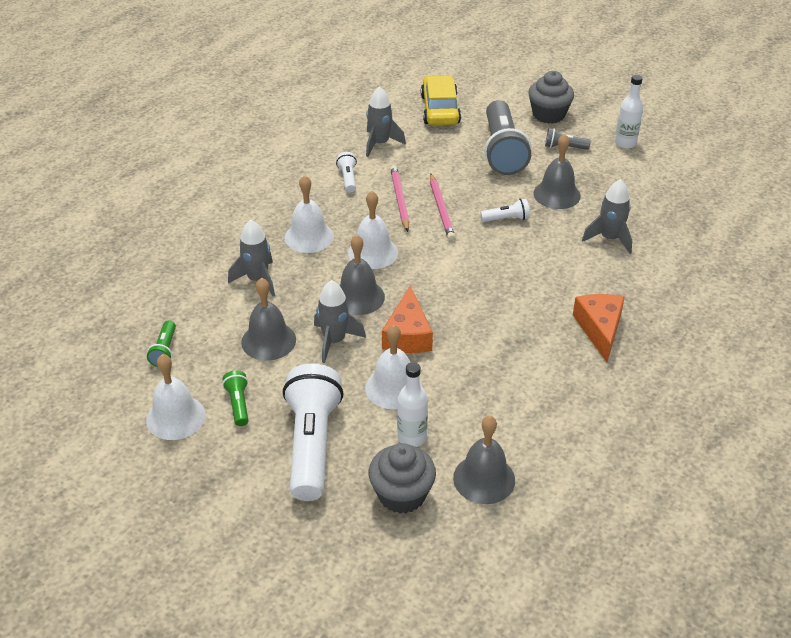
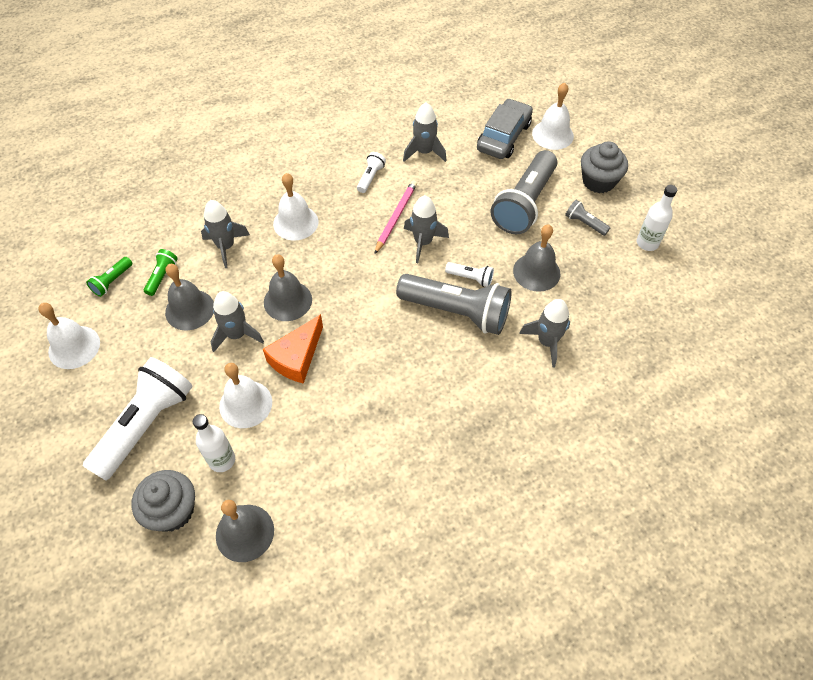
camera: 30 degrees right, 15 degrees up
(238, 404) = (124, 358): green flashlight -> green flashlight (162, 276)
(373, 252) = (333, 261): white bell -> white bell (552, 134)
(440, 109) = (503, 136): yellow car -> grey car
(441, 209) = (423, 242): pink pencil -> grey rocket
(517, 247) = (456, 312): none -> grey flashlight
(599, 329) = (460, 434): orange cheese -> none

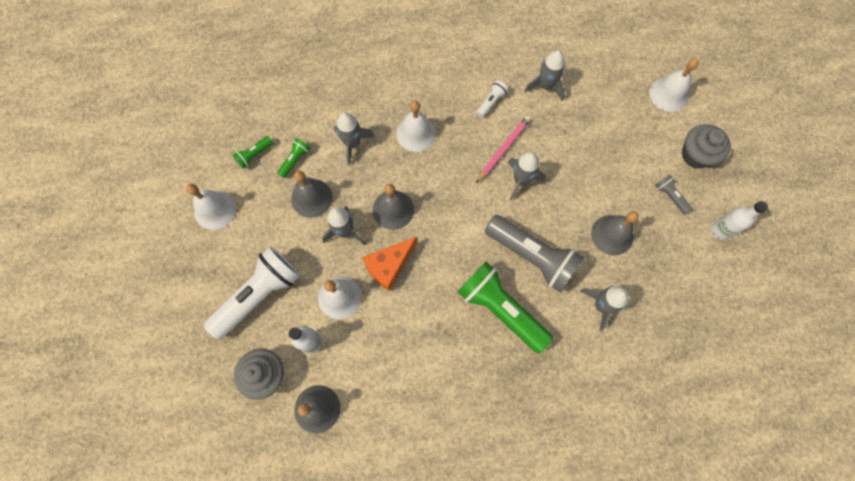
camera: 15 degrees right, 15 degrees up
(437, 372) = (501, 309): none -> green flashlight
(470, 278) = (553, 226): white flashlight -> none
(503, 136) = (622, 86): grey car -> none
(524, 204) = (621, 162): grey flashlight -> none

